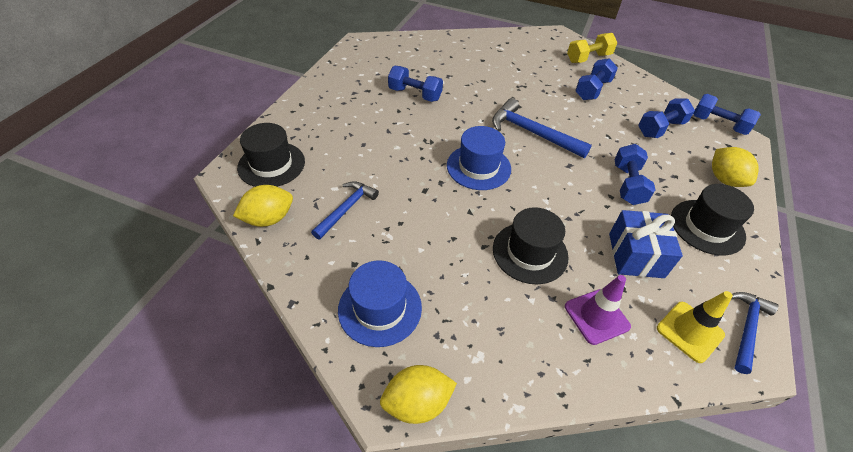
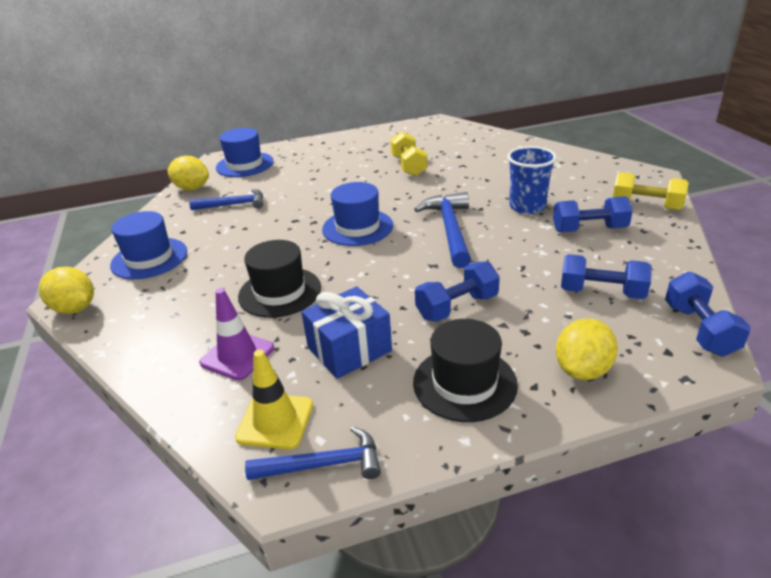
camera: 55 degrees right, 15 degrees down
(271, 164) = (245, 165): black hat -> blue hat
(415, 94) = (409, 166): blue dumbbell -> yellow dumbbell
(540, 90) = (527, 207): none -> blue cup

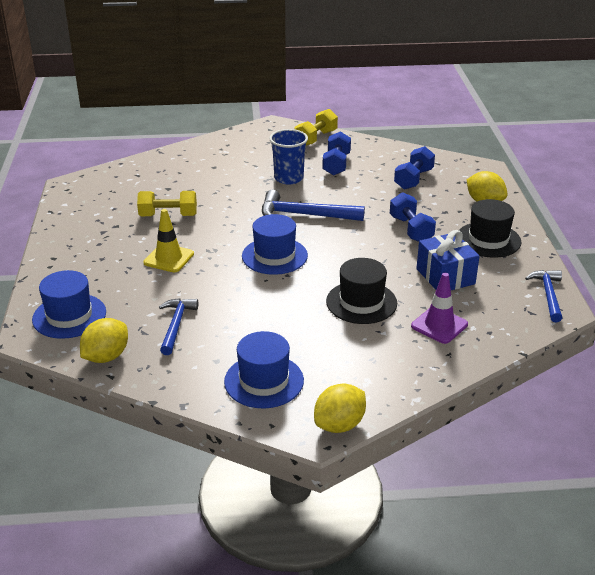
camera: 80 degrees left, 0 degrees up
(275, 421) = (510, 310): yellow traffic cone -> yellow traffic cone (169, 258)
(699, 329) = (459, 162): blue dumbbell -> none

